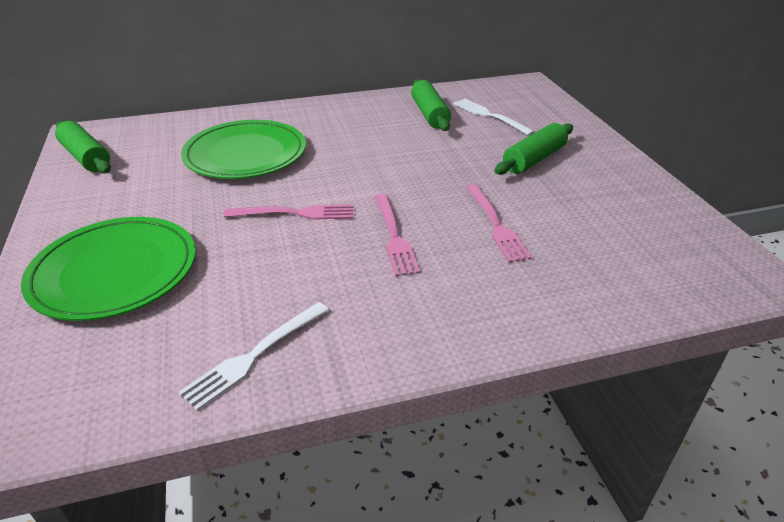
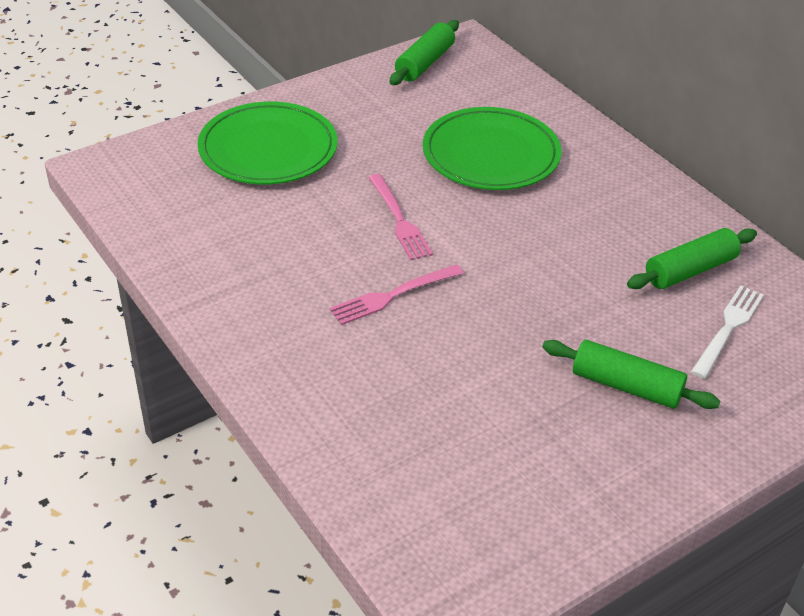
camera: 70 degrees right, 5 degrees up
(253, 356) = (199, 253): white fork -> none
(496, 225) = (451, 369): pink fork -> none

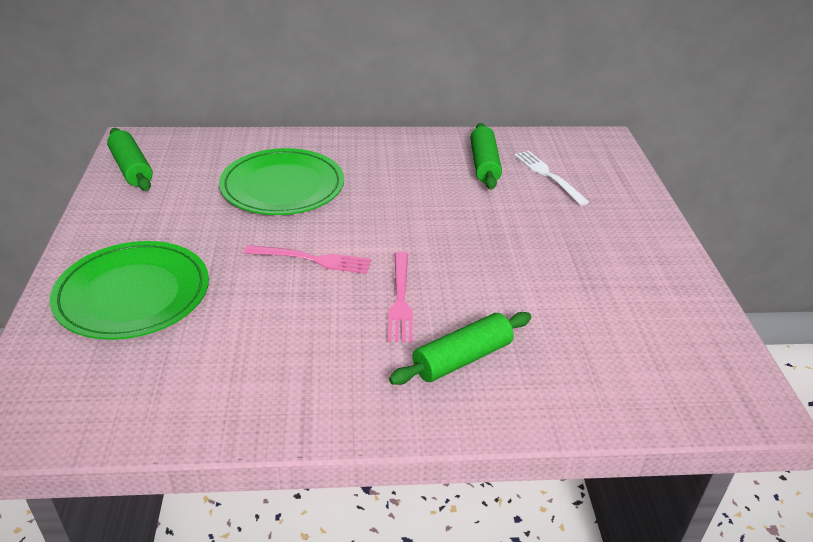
camera: 60 degrees left, 5 degrees down
(626, 386) = (575, 235): green rolling pin -> green rolling pin (462, 359)

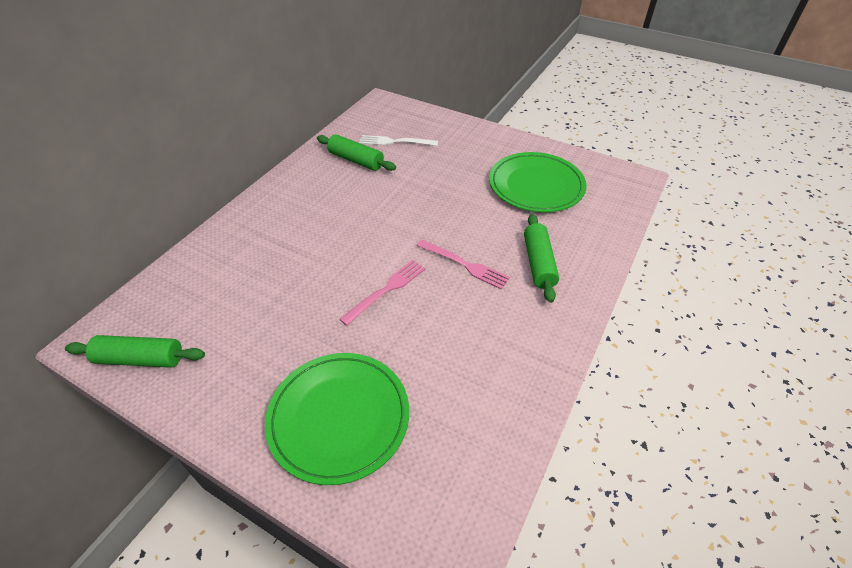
camera: 55 degrees left, 10 degrees up
(282, 186) = (277, 269): green plate -> green plate (536, 185)

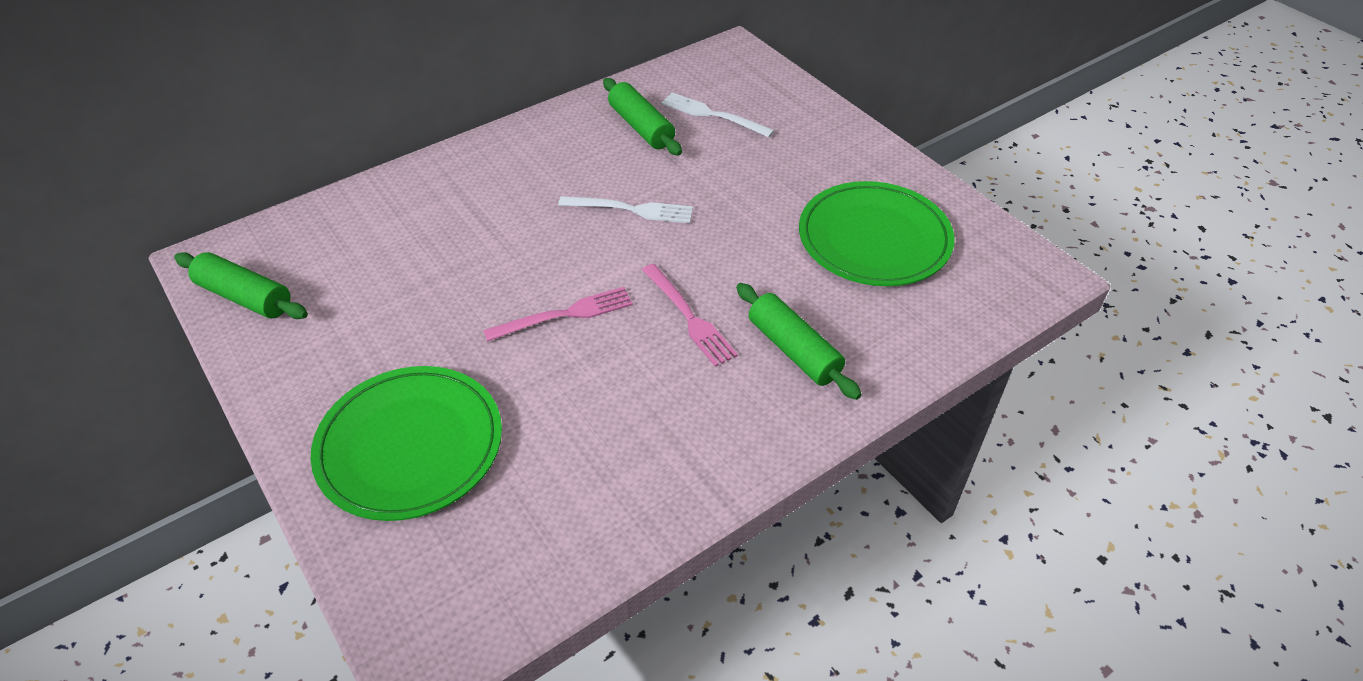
camera: 25 degrees right, 0 degrees up
(384, 211) = (632, 209): none -> white fork
(538, 263) = (794, 350): green rolling pin -> green rolling pin turned 60 degrees counterclockwise

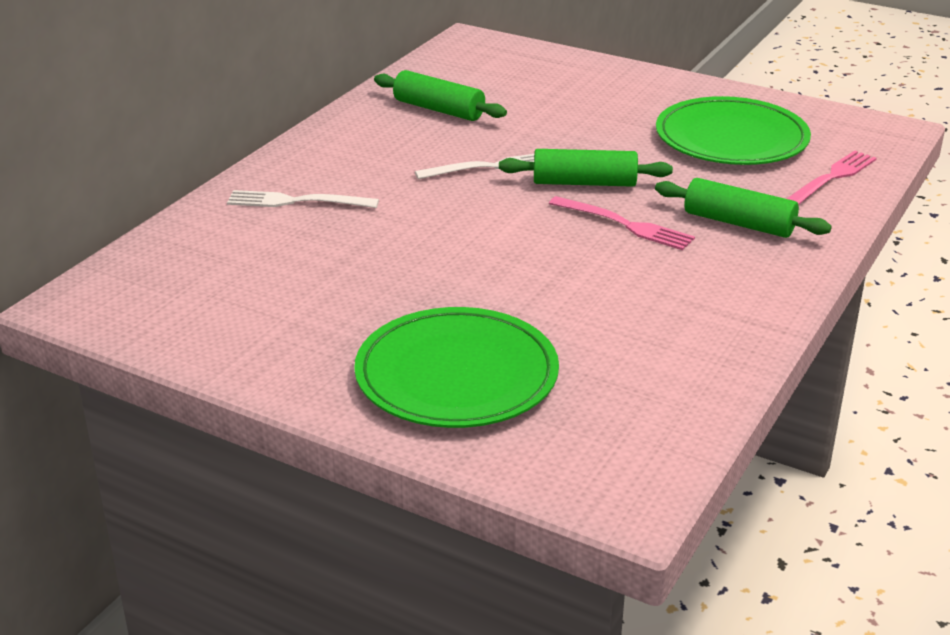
camera: 25 degrees left, 15 degrees down
(245, 297) = (154, 319): green rolling pin -> green rolling pin (584, 183)
(566, 314) = (508, 250): pink fork -> pink fork (832, 177)
(711, 114) = (498, 88): white fork -> white fork (295, 201)

